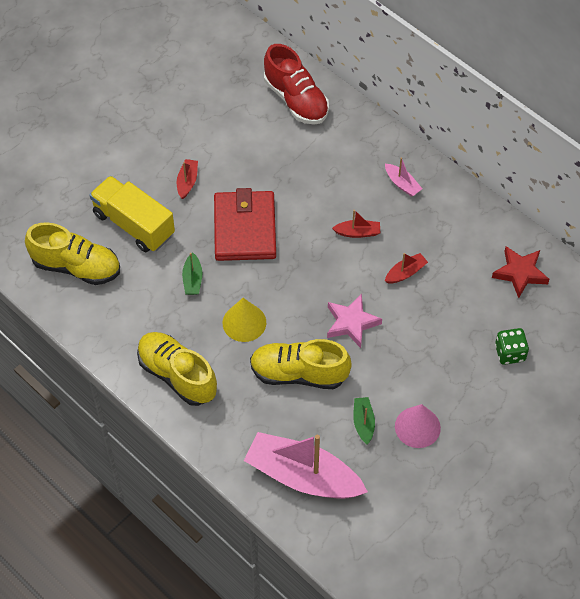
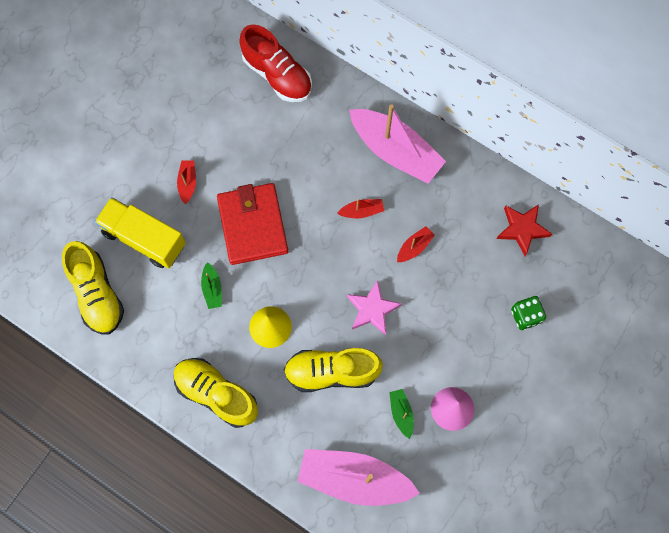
camera: 10 degrees left, 15 degrees up
(76, 266) = (97, 294): yellow shoe -> yellow shoe turned 60 degrees clockwise
(402, 184) = (395, 151): pink boat -> pink boat, size x2.36

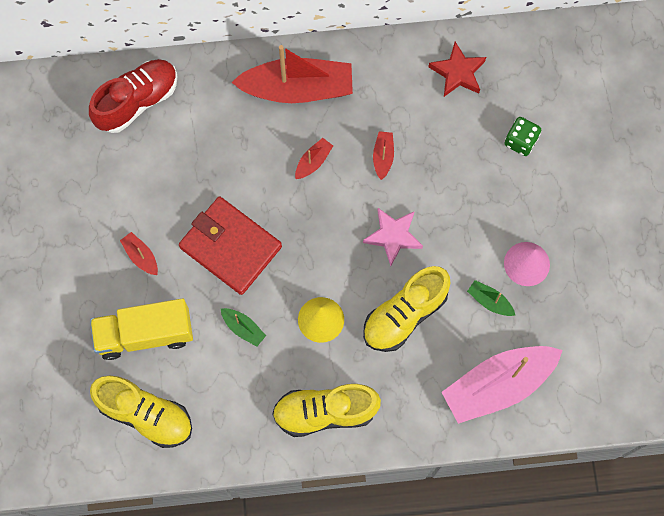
camera: 40 degrees left, 0 degrees up
(277, 75) = (137, 101): red shoe -> red shoe turned 45 degrees counterclockwise
(395, 151) = (297, 89): pink boat -> red boat

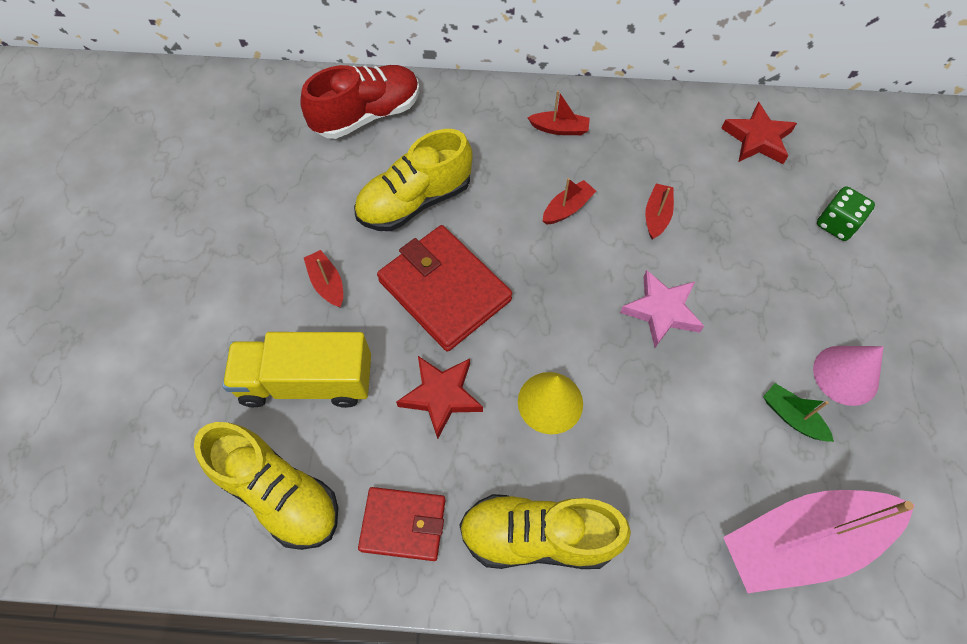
camera: 10 degrees right, 10 degrees down
(234, 420) = (403, 524): none -> red wallet
(243, 328) = (441, 396): green boat -> red star
(297, 89) = (559, 129): red boat -> red boat, size x0.42
(404, 315) = (669, 415): yellow shoe -> yellow shoe (415, 201)

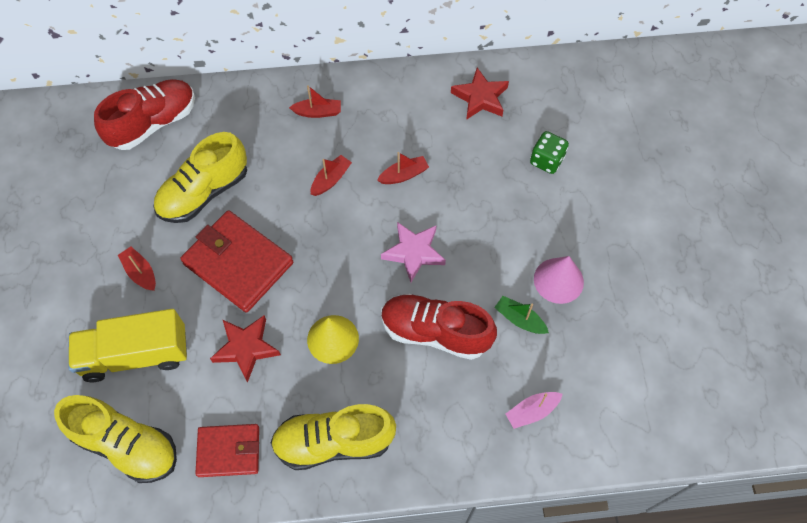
camera: 10 degrees left, 0 degrees up
(656, 216) = (404, 175): red boat -> red boat turned 60 degrees clockwise
(681, 415) = (435, 332): none -> red shoe
(802, 542) = (532, 411): pink boat -> pink boat, size x0.42

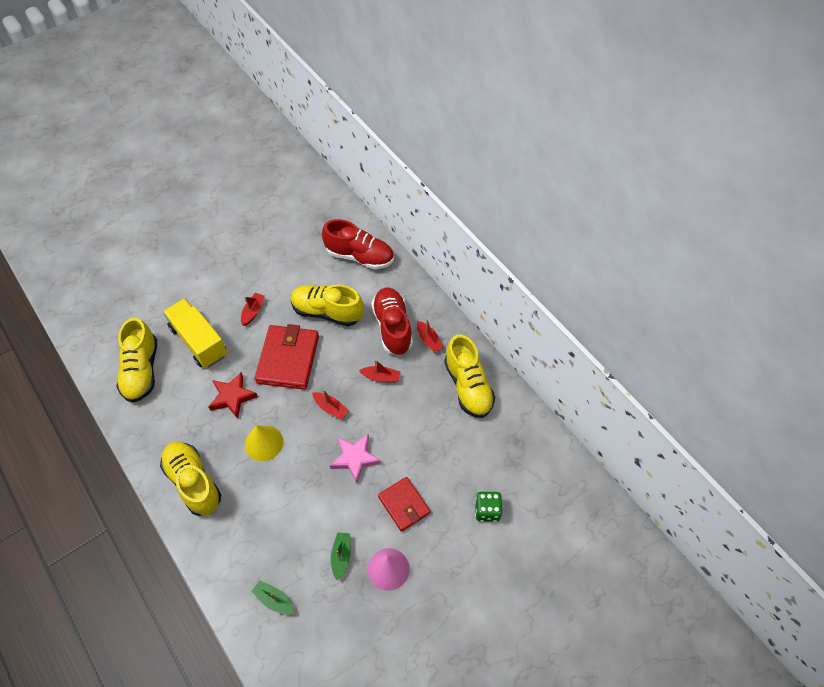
camera: 60 degrees right, 5 degrees down
(229, 451) = (161, 426): red wallet -> red wallet (404, 505)
(399, 106) = (468, 386): none -> yellow shoe
(404, 175) = (413, 420): red boat -> red boat (330, 408)
(435, 332) = (301, 504): red shoe -> red shoe (392, 327)
(480, 98) = (512, 436): red star -> none
(532, 411) = (274, 600): pink boat -> green boat

